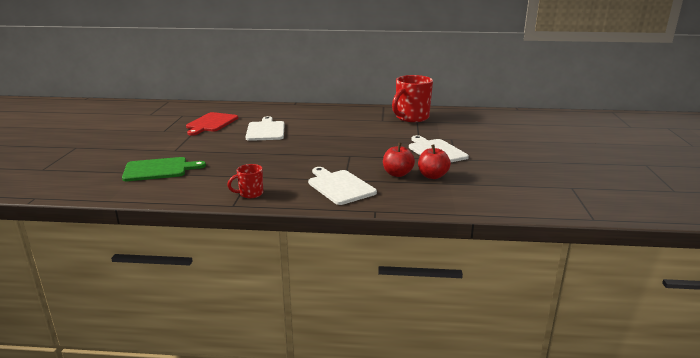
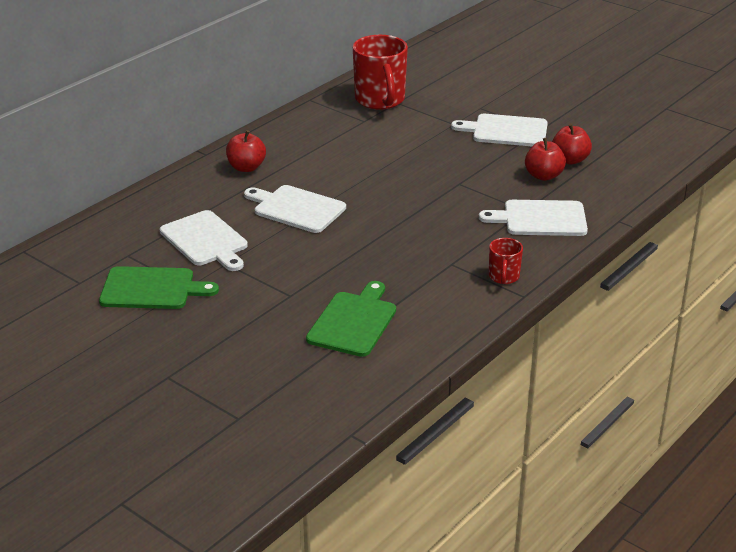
camera: 55 degrees left, 10 degrees up
(155, 125) = (151, 289): none -> green cutting board
(211, 123) = (205, 240): red cutting board -> white cutting board
(293, 113) = (246, 167): none -> red apple

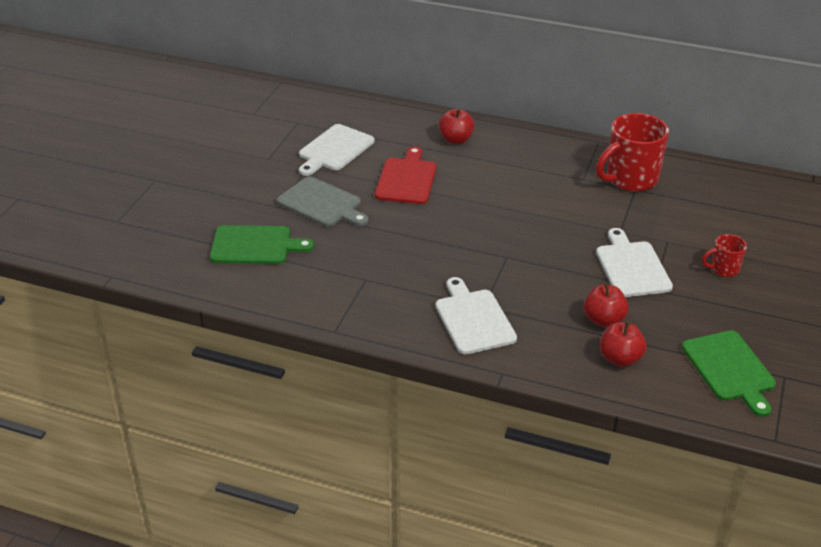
camera: 70 degrees right, 5 degrees up
(151, 289) = (258, 144): green cutting board -> green cutting board (730, 369)
(296, 208) = (406, 179): white cutting board -> red cutting board
(304, 266) = (321, 203): none -> grey cutting board
(503, 277) = (359, 314): red mug -> red mug (723, 269)
(543, 176) = (558, 307): red apple -> red apple (620, 358)

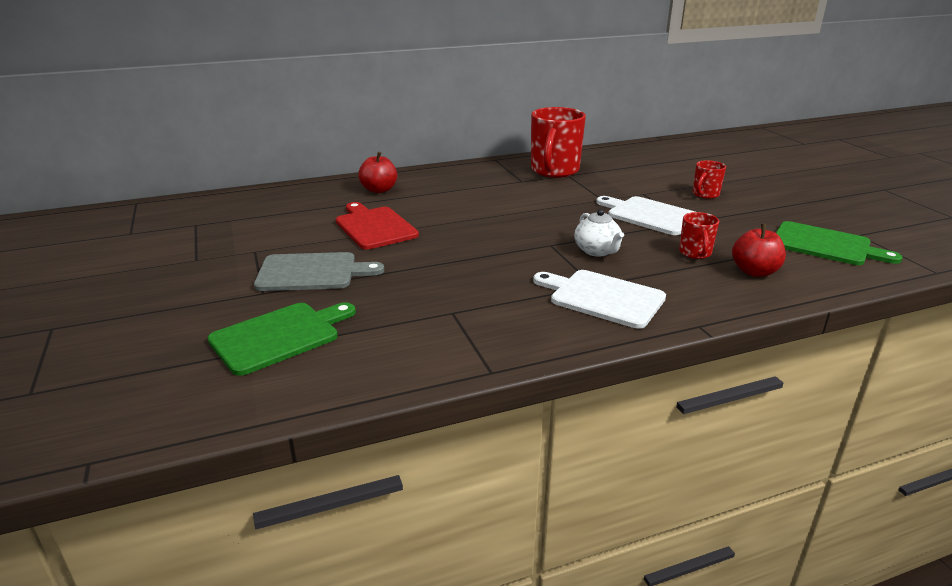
camera: 40 degrees left, 10 degrees down
(334, 149) = (267, 230): white cutting board -> none
(532, 280) = (597, 251): none -> white teapot
(603, 320) = (695, 253): red apple -> red mug

